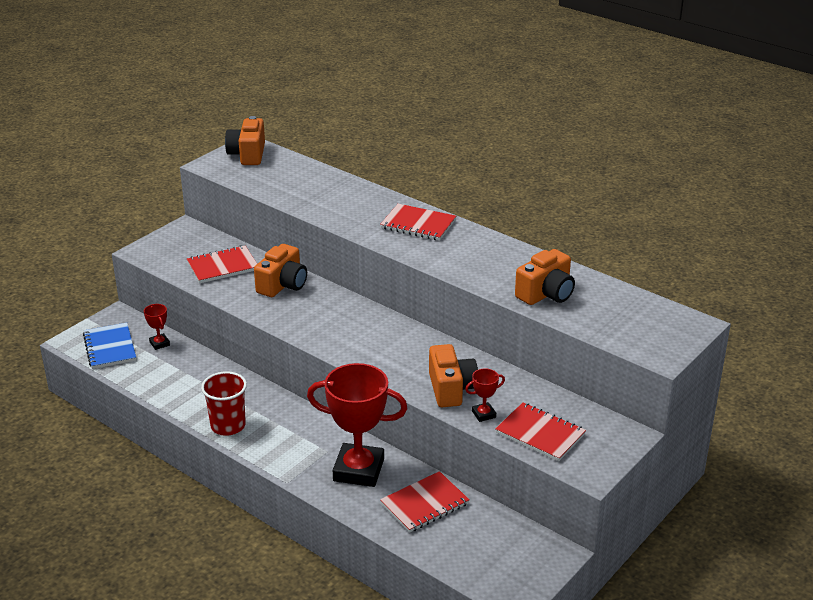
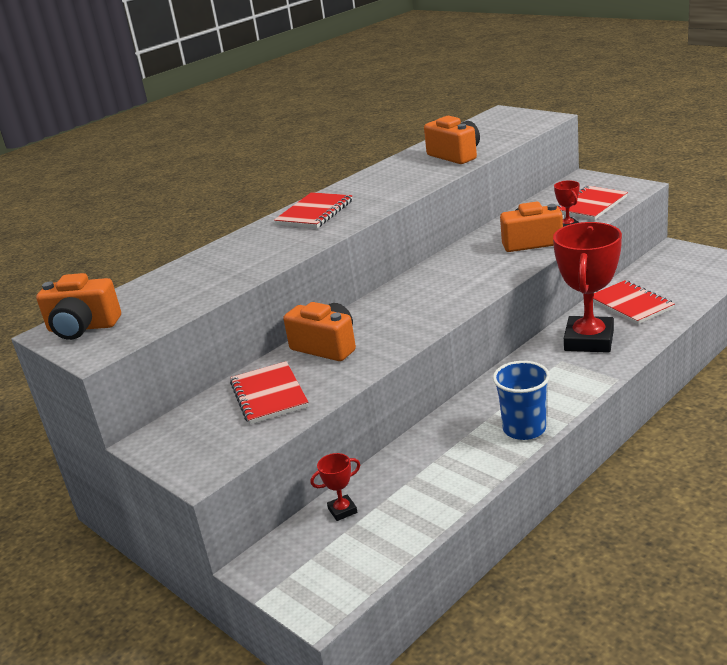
camera: 80 degrees left, 5 degrees down
(110, 348) = (344, 560): blue notebook -> none
(228, 426) = (524, 429): red cup -> blue cup

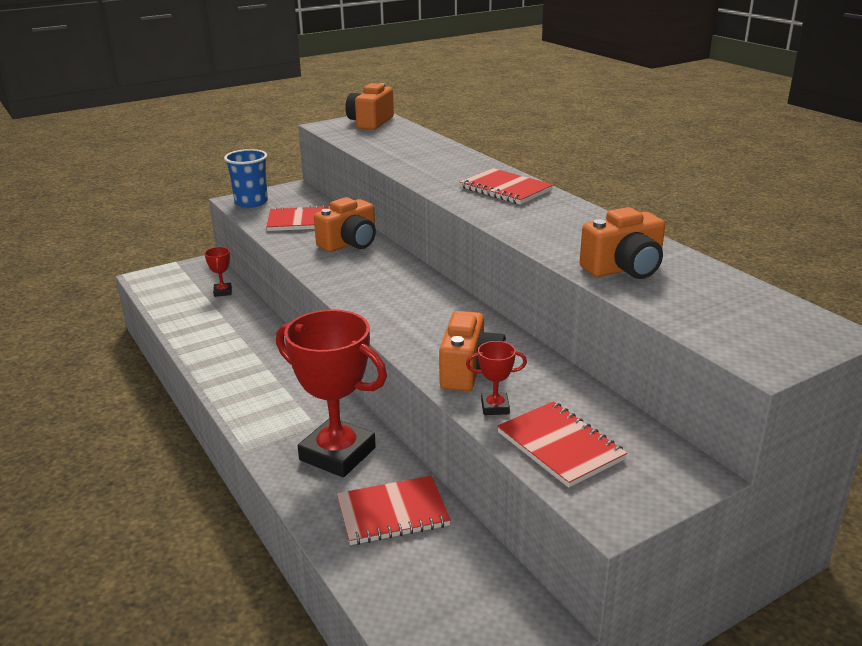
camera: 100 degrees right, 0 degrees up
(524, 429) = (228, 378): blue cup -> blue cup (251, 202)

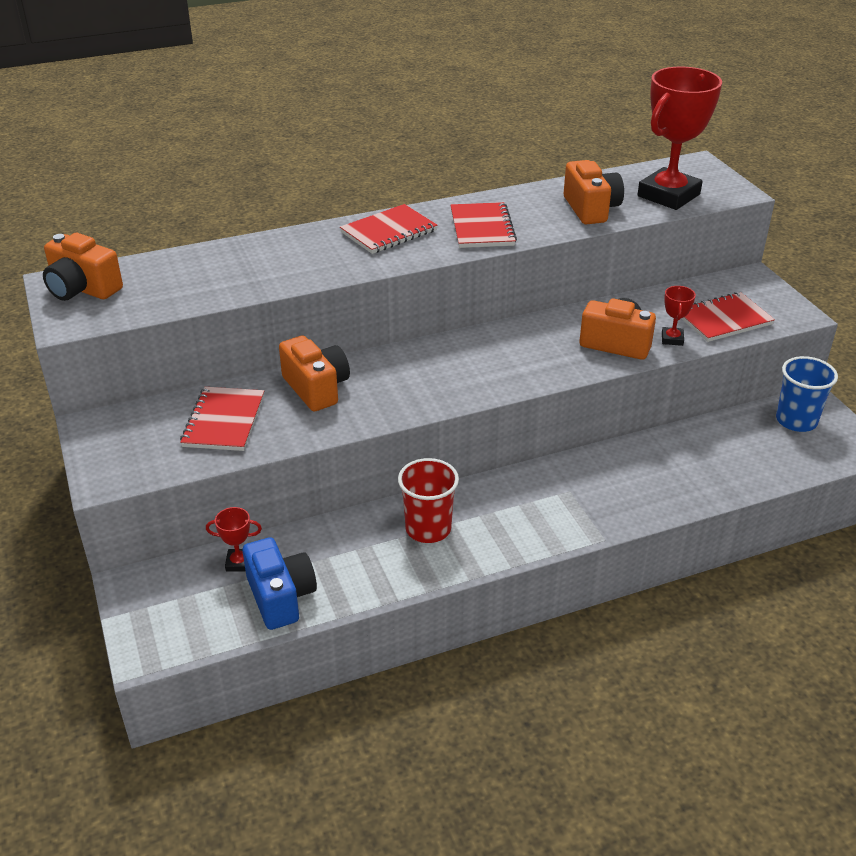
camera: 80 degrees left, 10 degrees up
(187, 311) = (281, 597): none -> blue camera
(251, 202) = (124, 465): blue cup -> blue cup (796, 421)
(259, 358) = (428, 528): none -> red cup
(337, 454) = (617, 479): red trophy -> red trophy (668, 195)
(392, 513) = (700, 454): red notebook -> red notebook (482, 228)

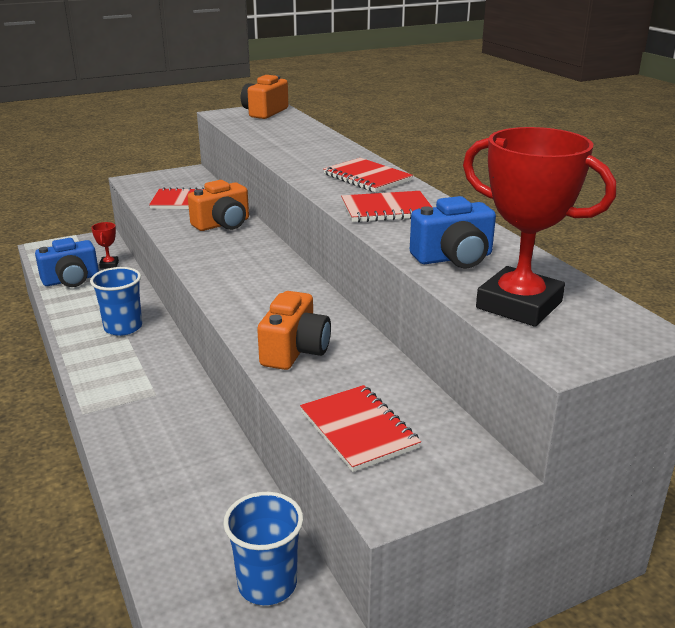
camera: 85 degrees right, 10 degrees down
(428, 528) = (123, 327): red cup -> blue cup
(591, 209) = (453, 258): orange camera -> blue camera
(672, 339) = (307, 387): red trophy -> none

